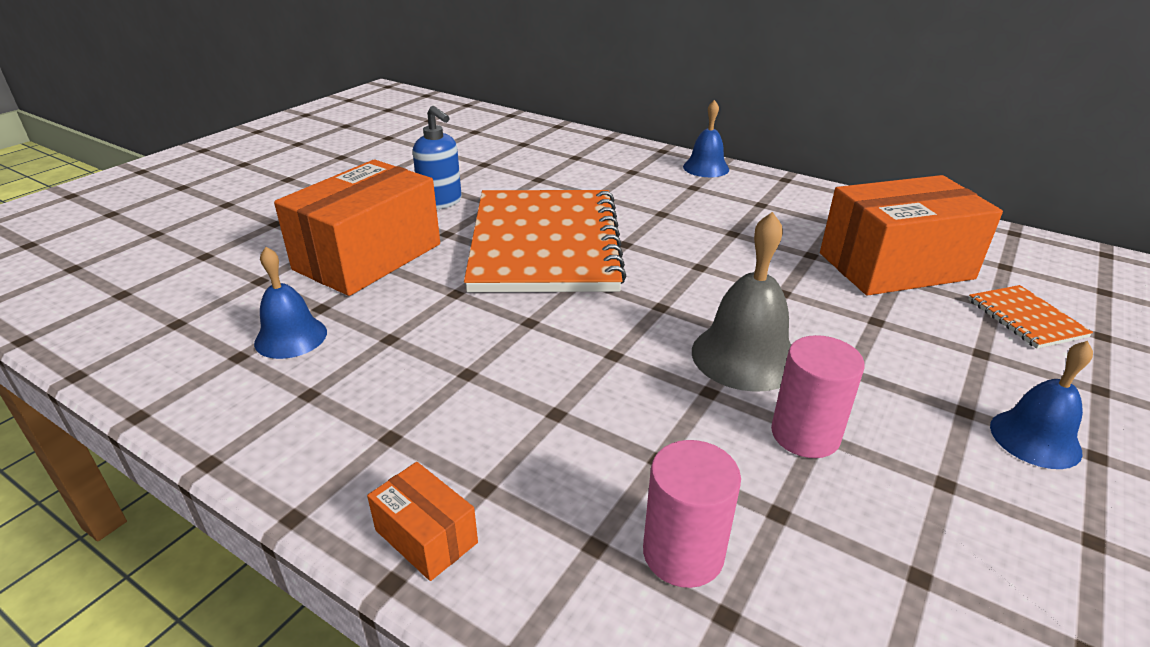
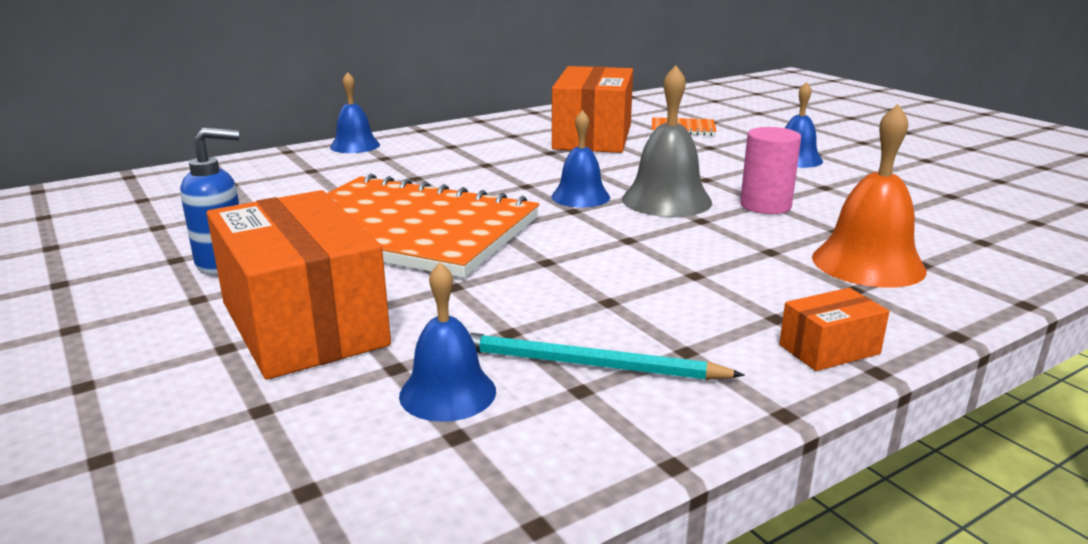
camera: 65 degrees left, 10 degrees down
(348, 387) = (587, 364): none -> turquoise pencil
(683, 553) = (868, 263): pink cylinder -> orange bell
(700, 302) = (580, 197): none -> blue bell

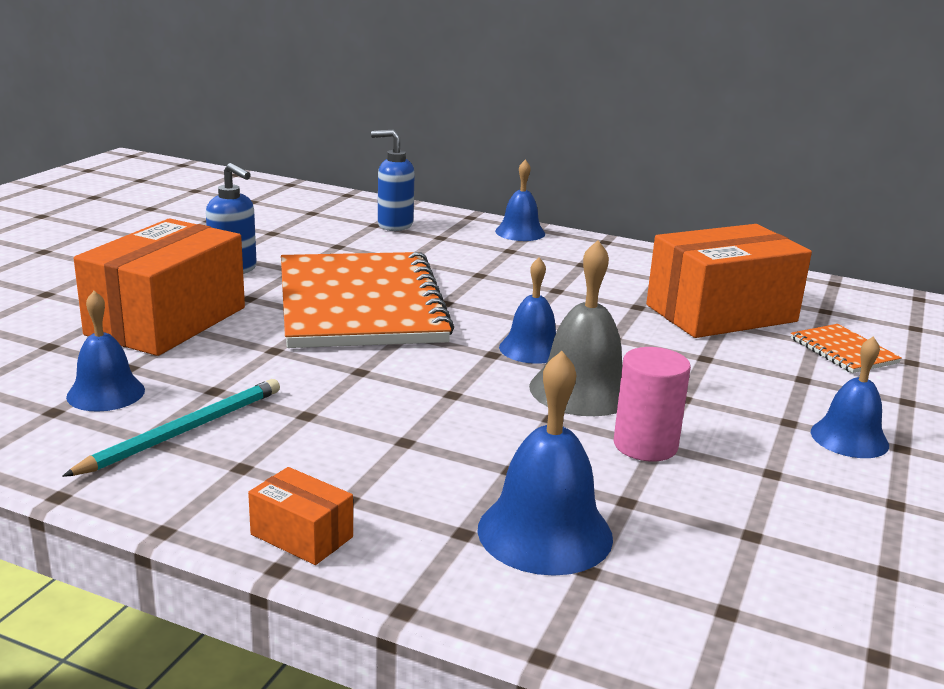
camera: 55 degrees right, 0 degrees up
(249, 178) = (394, 225): none -> blue soap dispenser
(587, 364) = (184, 431): turquoise pencil -> turquoise pencil turned 60 degrees clockwise
(868, 263) = (545, 532): orange bell -> blue bell

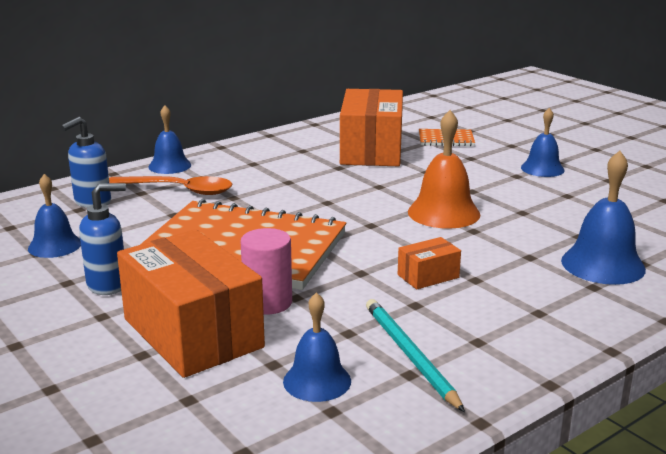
camera: 60 degrees left, 0 degrees up
(302, 536) = (577, 335): orange box -> orange box (428, 276)
(465, 249) = (178, 190): none -> orange spoon
(531, 349) = (374, 212): blue bell -> blue bell (55, 245)
(582, 390) = (443, 213): grey bell -> orange bell
(645, 445) = (522, 215): pink cylinder -> pink cylinder (268, 302)

